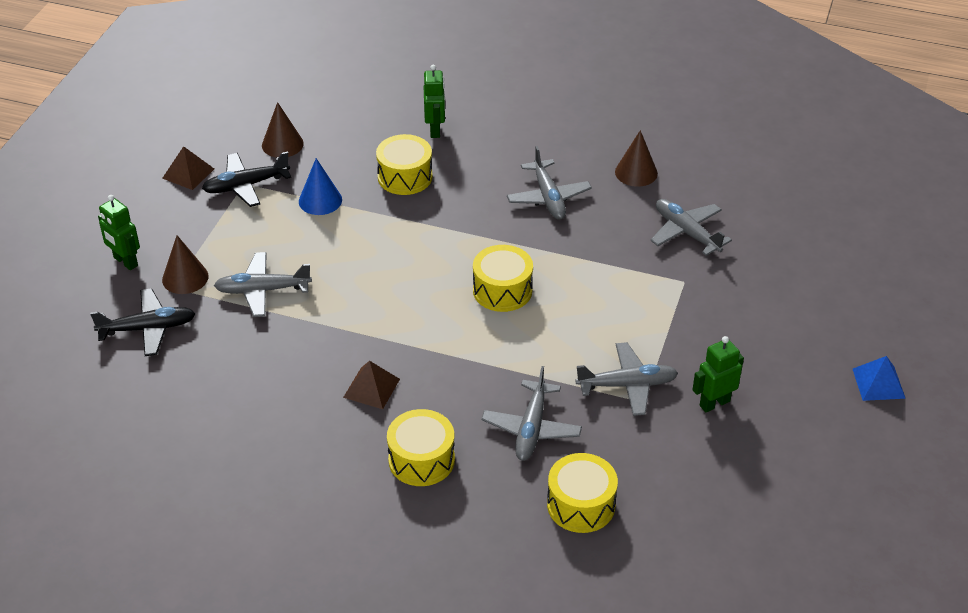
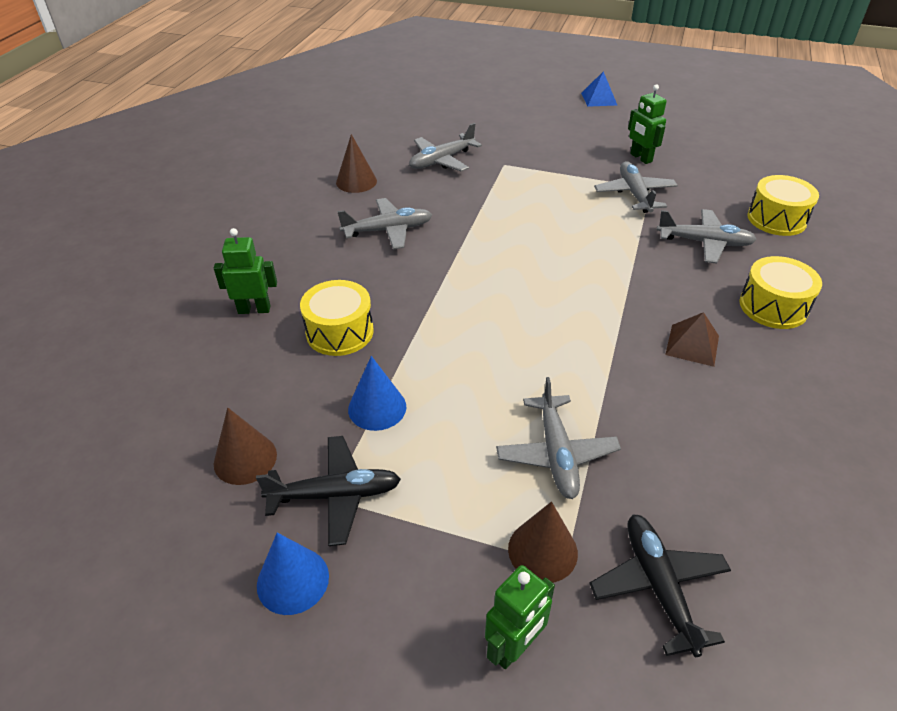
camera: 90 degrees left, 0 degrees up
(188, 173) = (293, 580): brown pyramid -> blue cone
(246, 186) = (335, 495): black plane -> black plane turned 75 degrees counterclockwise
(502, 290) = (529, 259): yellow drum -> none

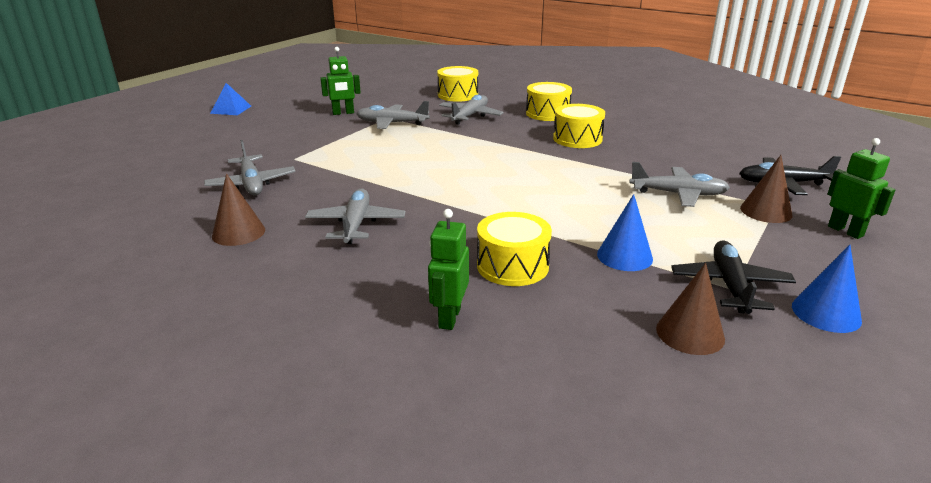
camera: 75 degrees left, 15 degrees down
(692, 345) = (577, 139): brown pyramid -> yellow drum

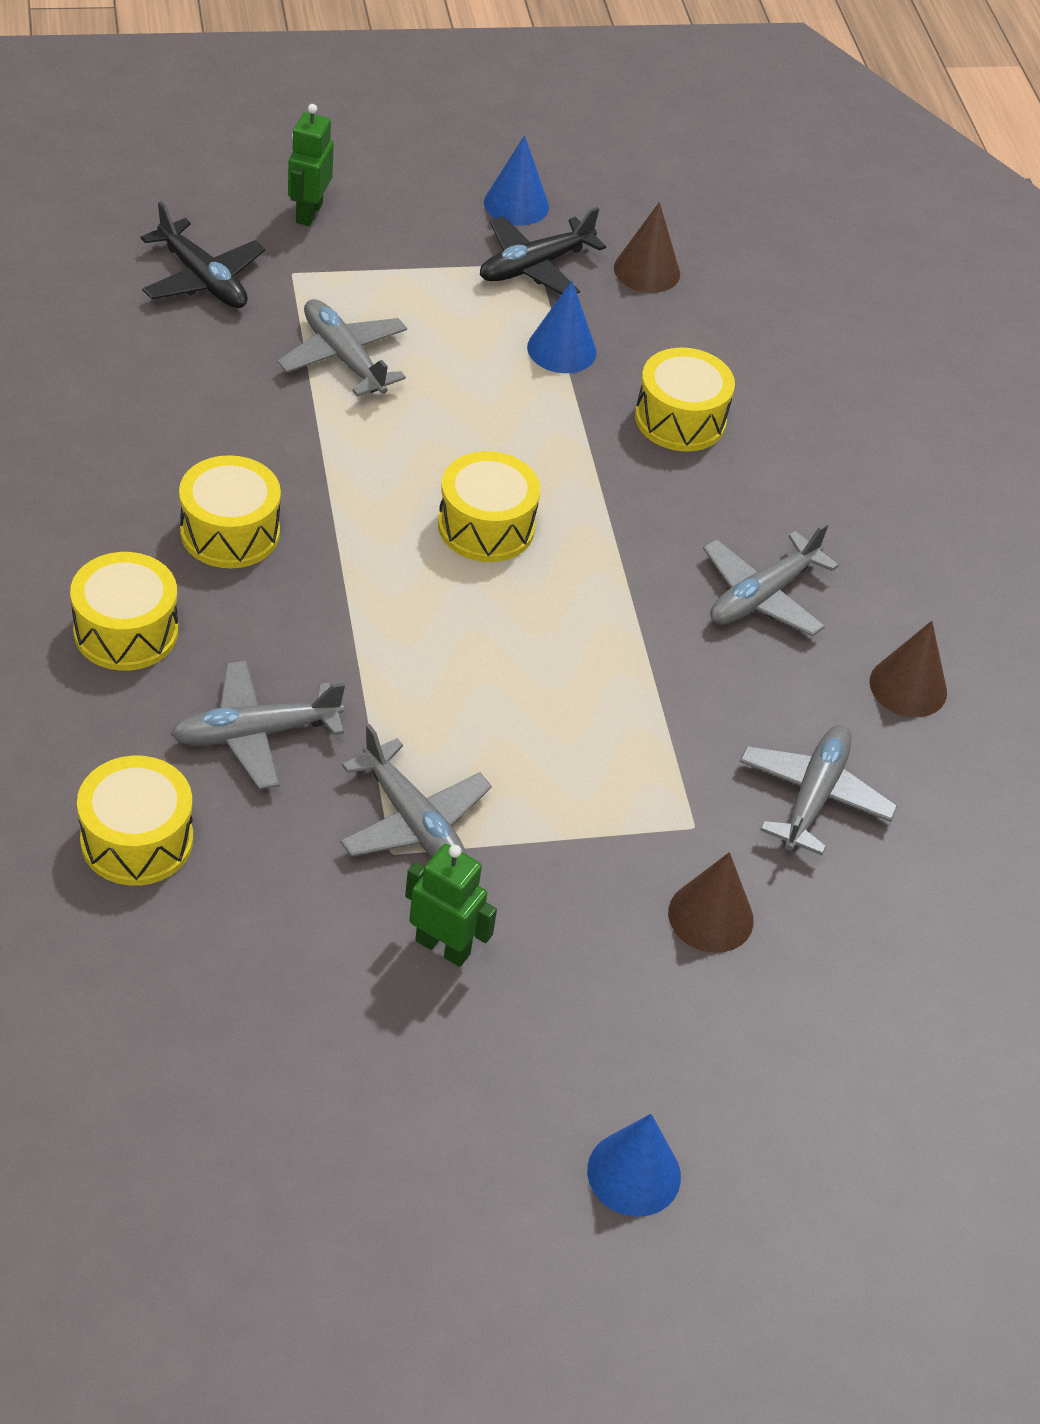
camera: 140 degrees left, 20 degrees up
(231, 109) = (634, 1173): blue pyramid -> blue cone
(449, 317) = (810, 417): green robot -> none
(508, 182) = (486, 526): none -> yellow drum
(766, 211) = (317, 277): brown cone -> brown cone (710, 916)

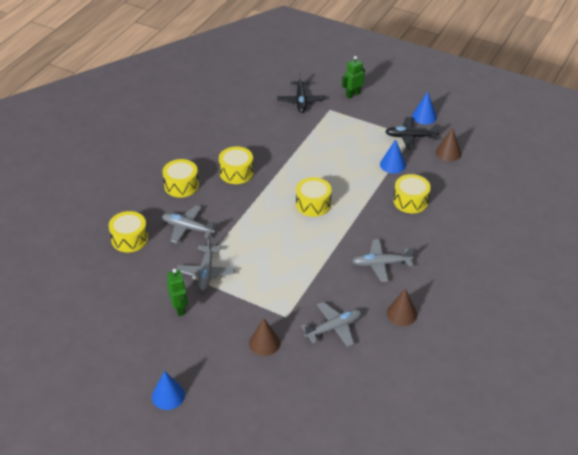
camera: 45 degrees right, 5 degrees down
(343, 357) = (320, 139): grey plane -> none

